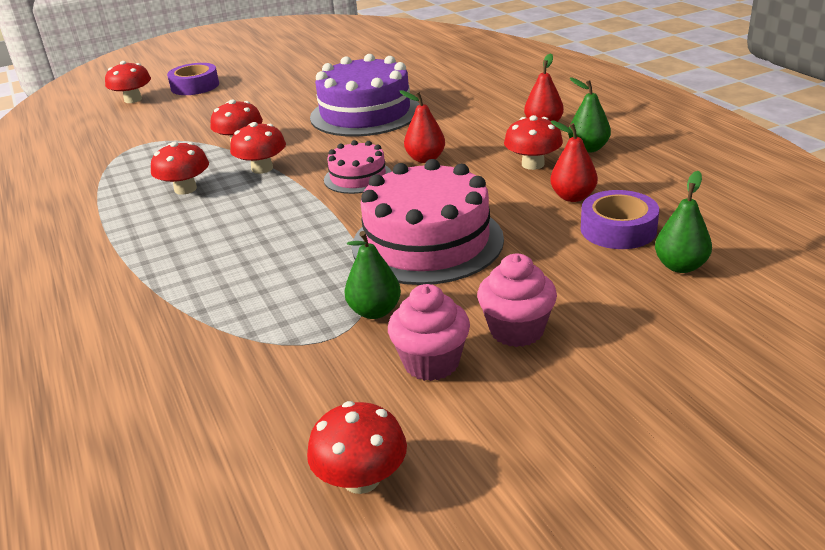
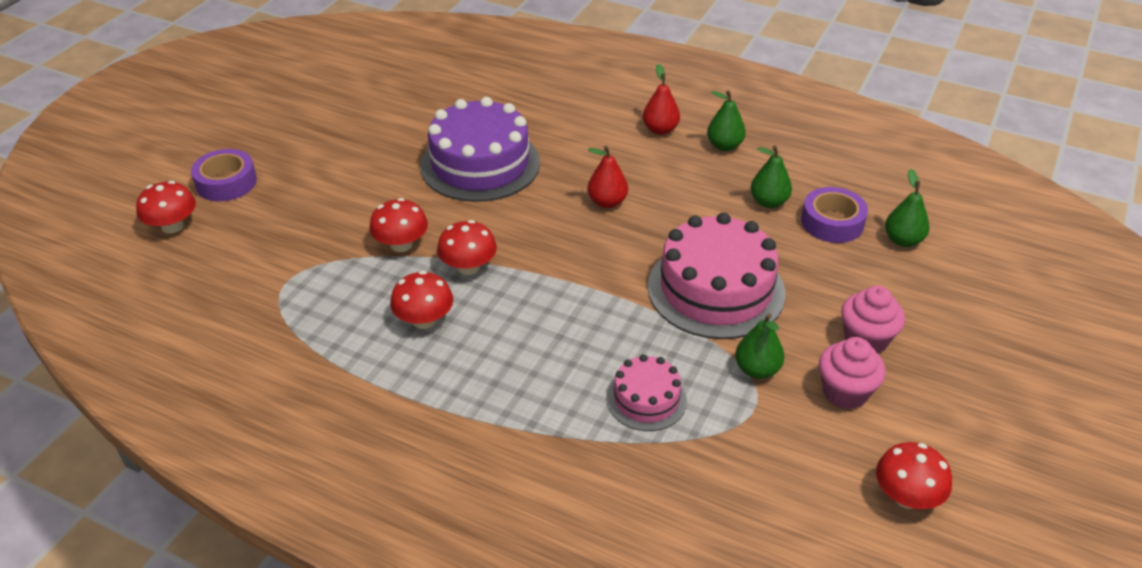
camera: 40 degrees left, 10 degrees up
(358, 177) = (574, 244): pink cake -> pink cake (646, 399)
(533, 164) = (701, 178): red mushroom -> none
(573, 197) = (768, 202): red pear -> green pear

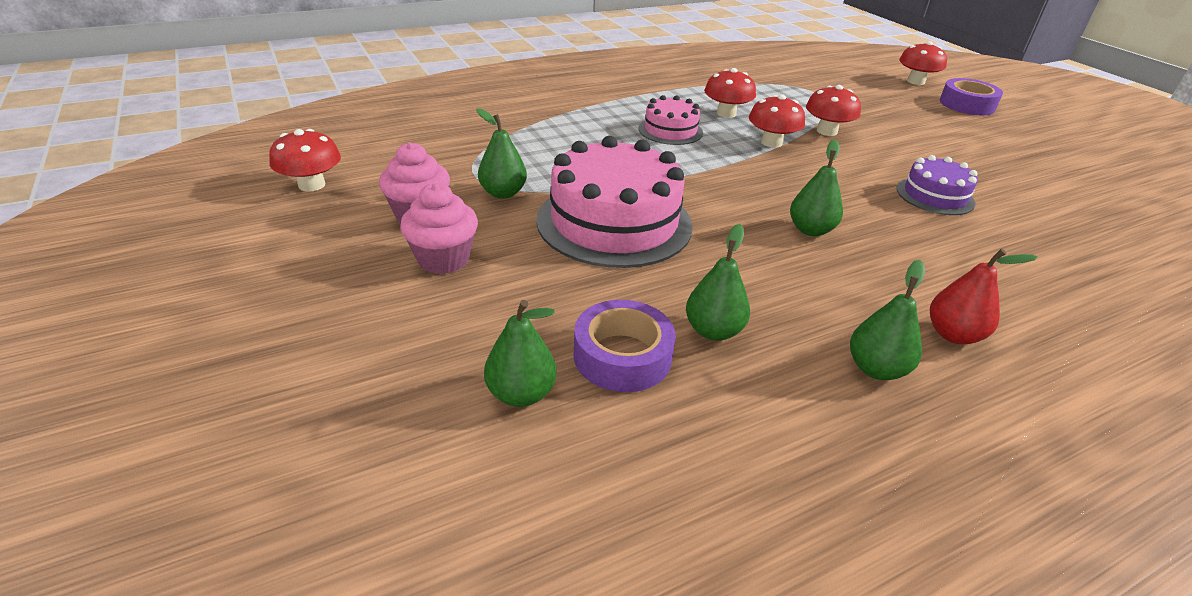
camera: 125 degrees right, 5 degrees down
(480, 164) = (935, 196): purple cake -> purple cake, size x0.53
(607, 202) = (810, 230): red pear -> green pear
(646, 399) = (546, 145): pink cake -> pink cake (670, 130)

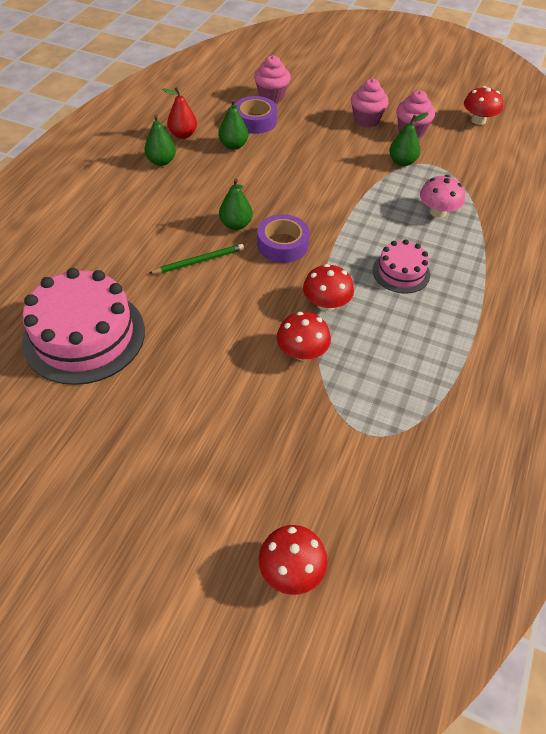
camera: 140 degrees right, 15 degrees up
(521, 394) = (271, 96): green pear -> pink cupcake
(556, 144) = (437, 212): none -> pink mushroom
(614, 222) = (331, 174): pink cake -> pink cake (84, 335)
(726, 113) = (394, 326): red mushroom -> none
(889, 219) = (199, 261): none -> green pencil
(935, 196) = (180, 306): purple cake -> none
(953, 335) = (135, 194): red pear -> red pear (183, 134)
(967, 105) = (207, 531): purple tape -> purple tape (282, 244)

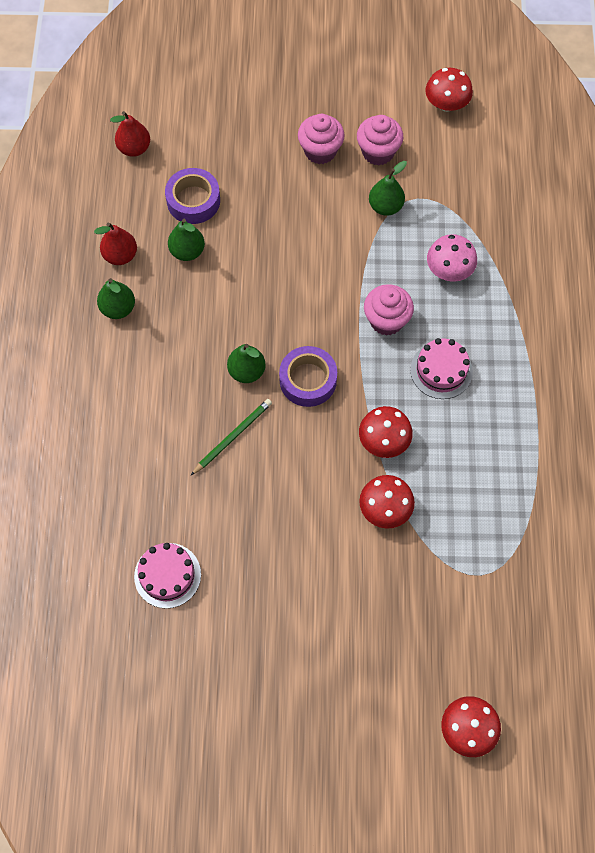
camera: 20 degrees left, 15 degrees up
(84, 335) = (167, 575): pink cake -> pink cake, size x0.53
(230, 85) = (134, 148): none -> red pear
(271, 96) = (193, 150): pink cupcake -> pink cupcake (386, 320)

